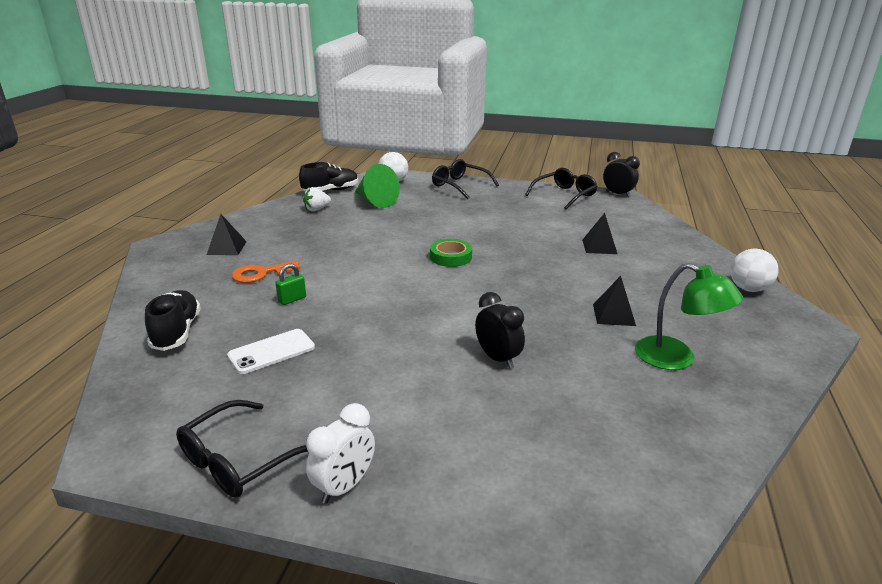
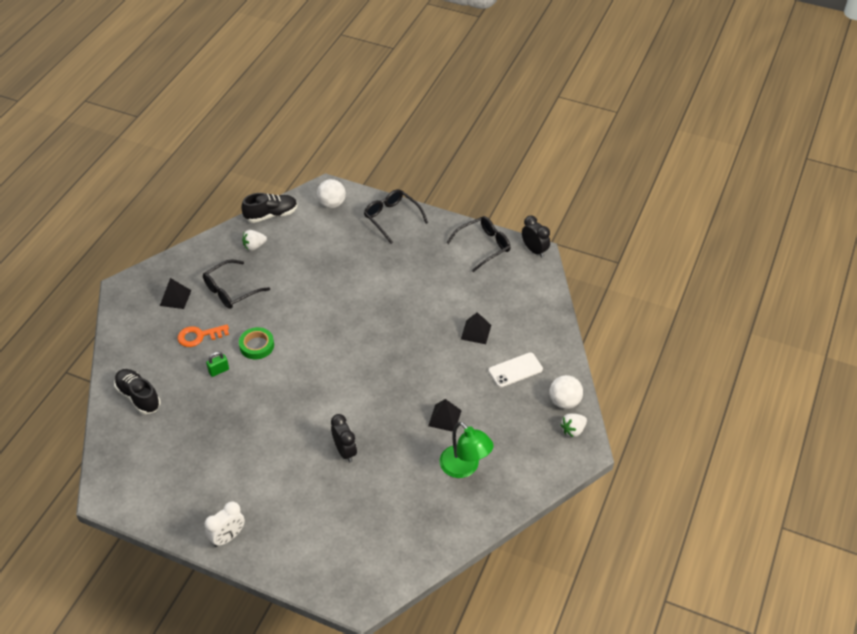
camera: 10 degrees right, 20 degrees up
(177, 332) = (138, 397): black shoe -> black shoe turned 45 degrees counterclockwise
(238, 460) = (173, 511): black glasses -> black glasses (231, 291)
(271, 351) = (199, 424): white phone -> white phone (515, 370)
(375, 201) = (307, 238): green cone -> none
(451, 257) = (349, 332): green tape -> green tape (257, 346)
(783, 311) = (573, 430): none -> white strawberry

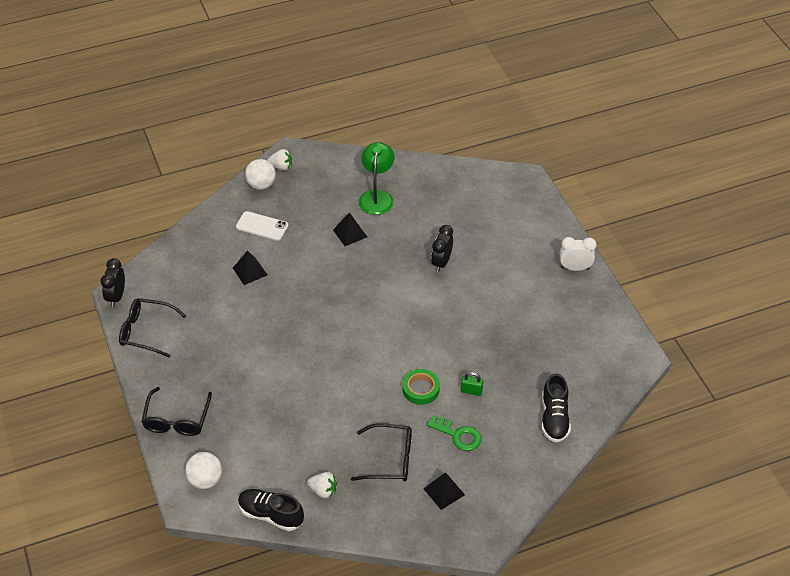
camera: 135 degrees left, 0 degrees up
(199, 336) = (458, 435): orange key -> green key

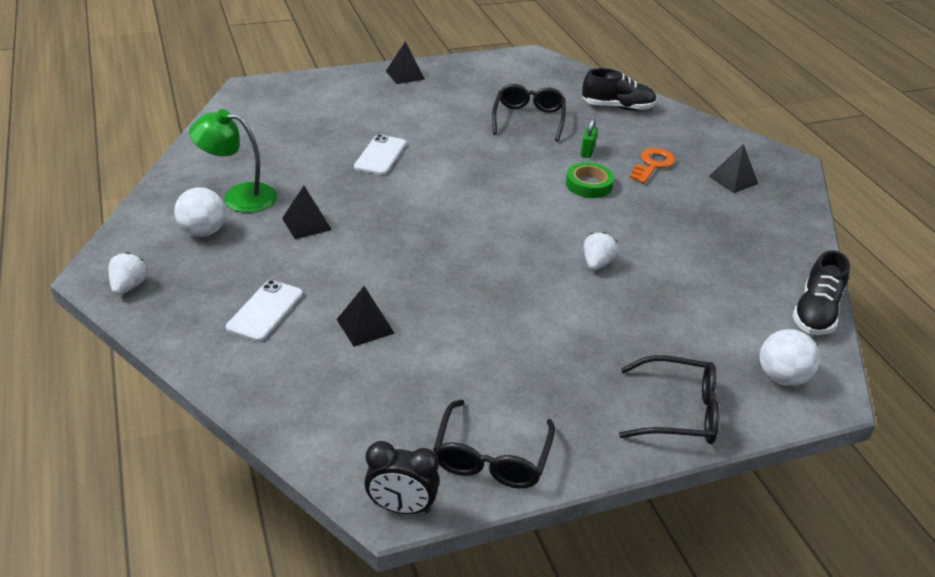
camera: 90 degrees left, 10 degrees down
(261, 185) = (164, 310): white ball -> white ball (203, 232)
(323, 491) = (762, 266): white strawberry -> white strawberry (597, 264)
(390, 459) = (699, 213): black glasses -> black glasses (528, 119)
(441, 262) = (380, 155): black clock -> white phone
(458, 435) = (652, 165): green key -> orange key
(575, 268) = (405, 75): white clock -> black pyramid

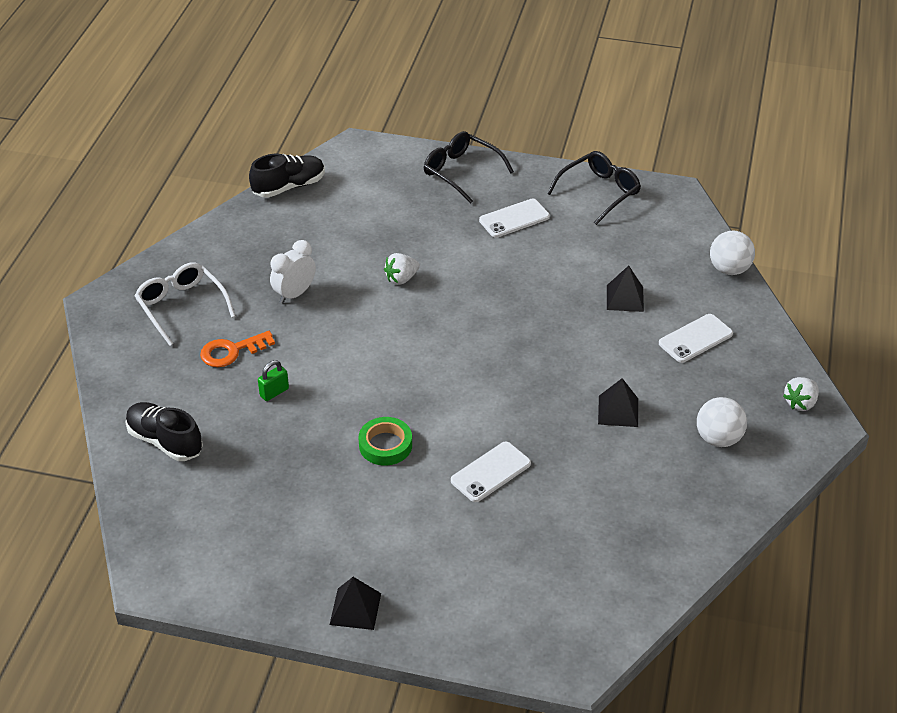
camera: 145 degrees left, 5 degrees up
(239, 197) = (667, 470): green lamp -> none
(401, 507) = (670, 189): black clock -> none
(528, 119) = (283, 463): black glasses -> none
(557, 373) = (514, 219): none -> white phone
(589, 184) = (320, 353): green tape -> green tape (385, 445)
(666, 218) = (294, 294): none -> white clock
(733, 180) = (181, 306): black pyramid -> white glasses
(781, 377) = (371, 164): white ball -> white ball (729, 269)

